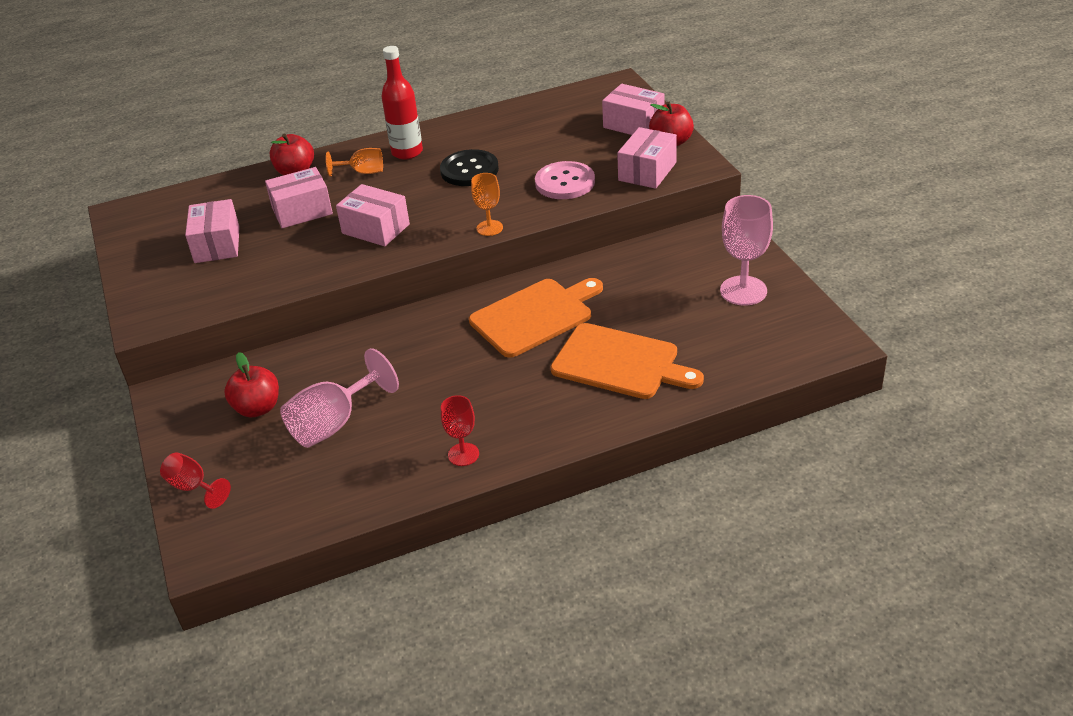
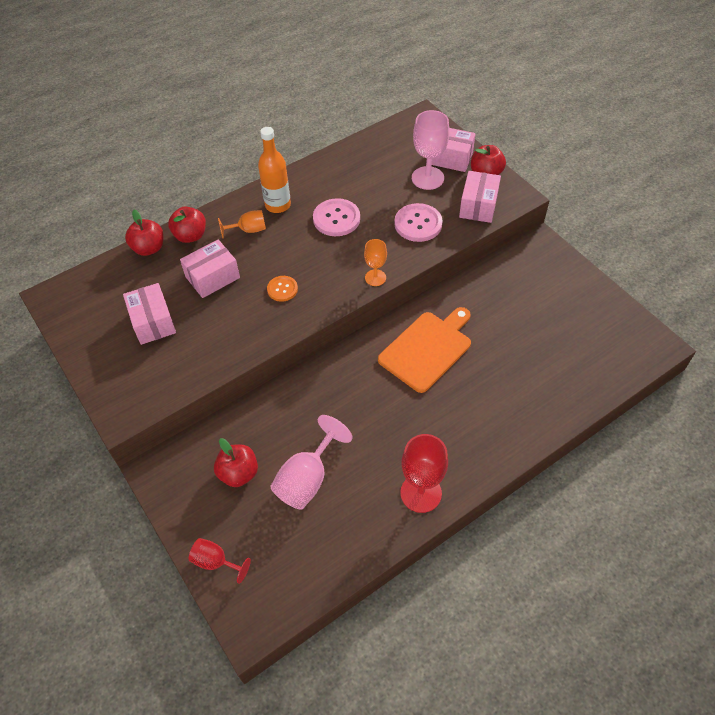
camera: 15 degrees left, 15 degrees up
(244, 179) = (149, 248): none -> red apple
(376, 229) = (282, 289): pink box -> orange button
(407, 152) = (278, 205): red bottle -> orange bottle
(463, 454) = (421, 493): red goblet -> red goblet, size x1.69
(469, 170) = (336, 219): black button -> pink button
(620, 363) = (508, 386): orange cutting board -> none
(743, 291) = (575, 304): pink goblet -> pink goblet (427, 178)

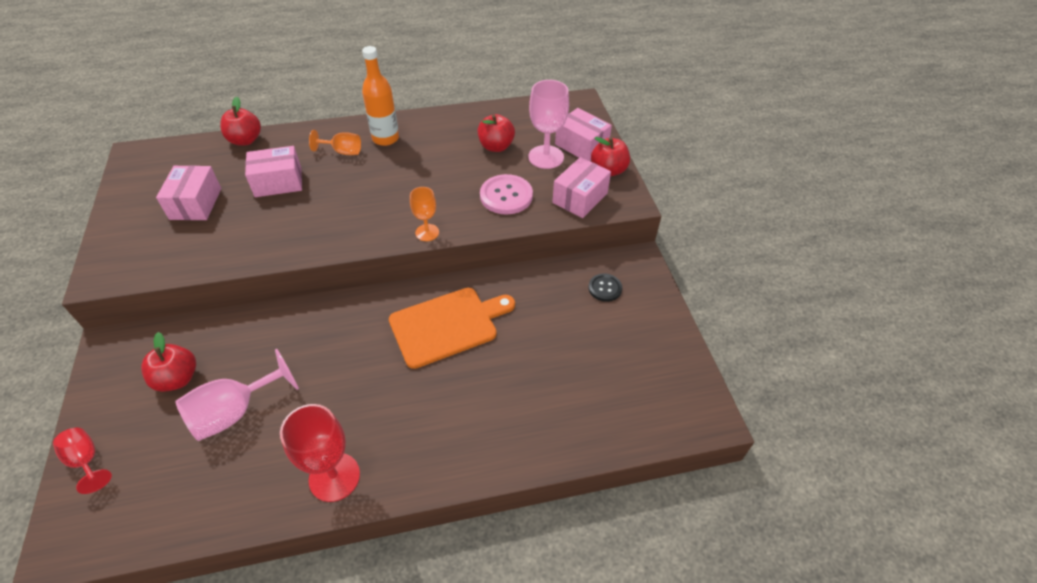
camera: 20 degrees right, 5 degrees down
(190, 236) = (289, 141): red apple -> red apple (496, 146)
(282, 289) = (331, 213): orange button -> none
(336, 219) = (430, 167): pink button -> none
(529, 275) = (605, 288): none -> black button

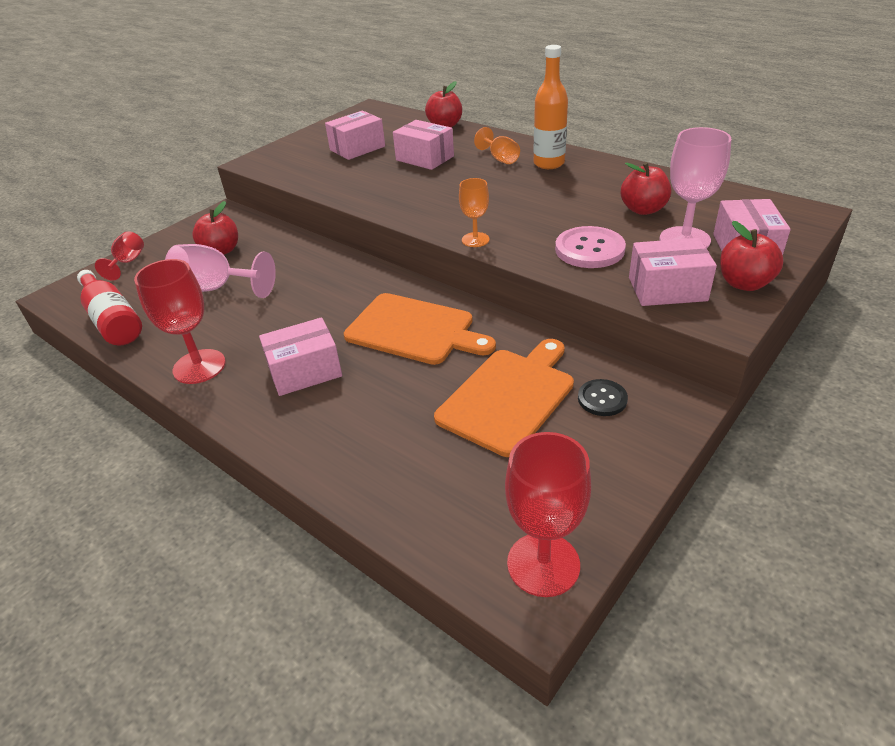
camera: 55 degrees right, 10 degrees down
(178, 515) = (113, 320): none -> red bottle
(420, 411) = (305, 371): none -> pink box
(561, 325) = (509, 397): none -> orange cutting board
(693, 398) = (543, 564): none -> red goblet

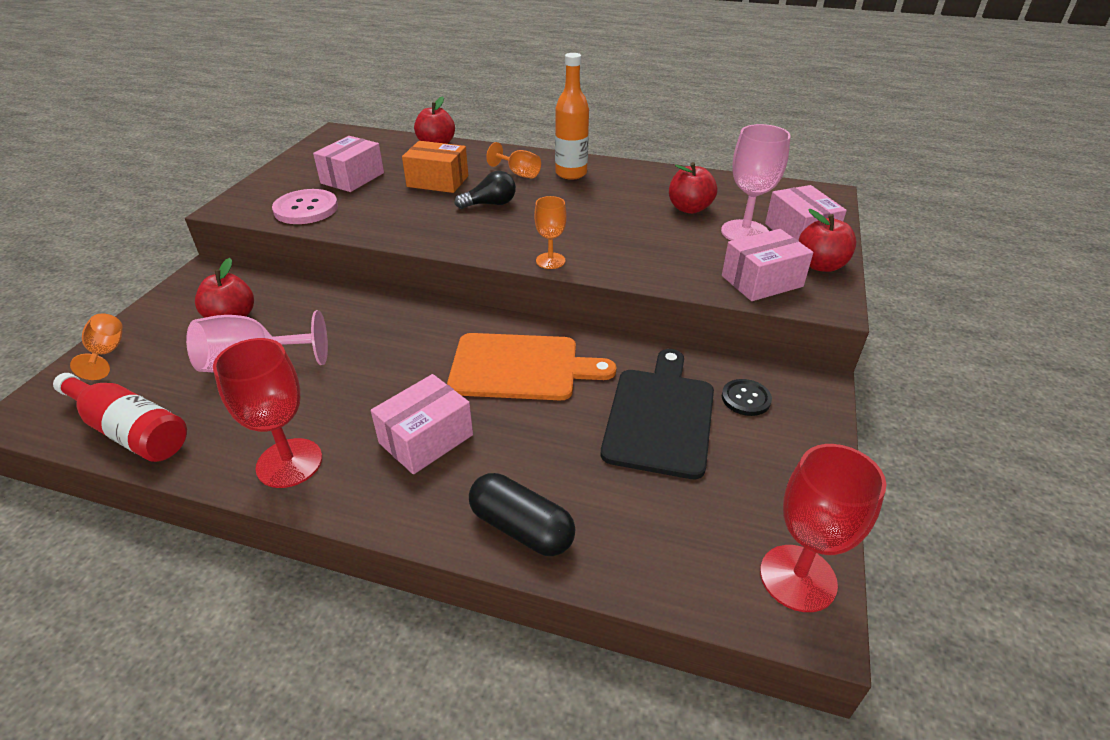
camera: 25 degrees left, 0 degrees up
(128, 262) = (107, 353): red goblet -> orange goblet
(334, 457) = (521, 528): none -> black capsule
(424, 158) = (437, 181): pink box -> orange box
(456, 183) = (490, 204): none -> black light bulb
(509, 397) = (660, 417): orange cutting board -> black cutting board
(589, 249) = (668, 254): pink button -> pink button (306, 209)

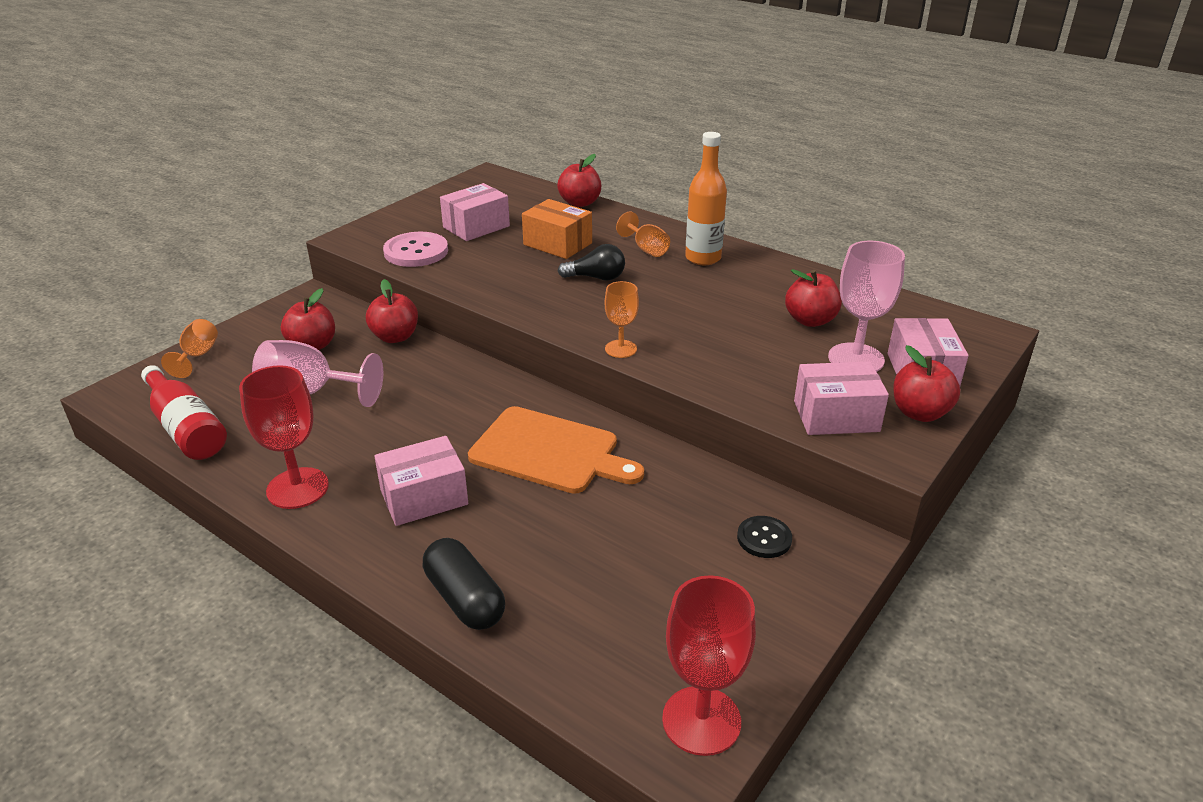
camera: 20 degrees right, 5 degrees down
(314, 293) = (395, 337): none -> red apple
(660, 417) = (660, 533): black cutting board -> none

